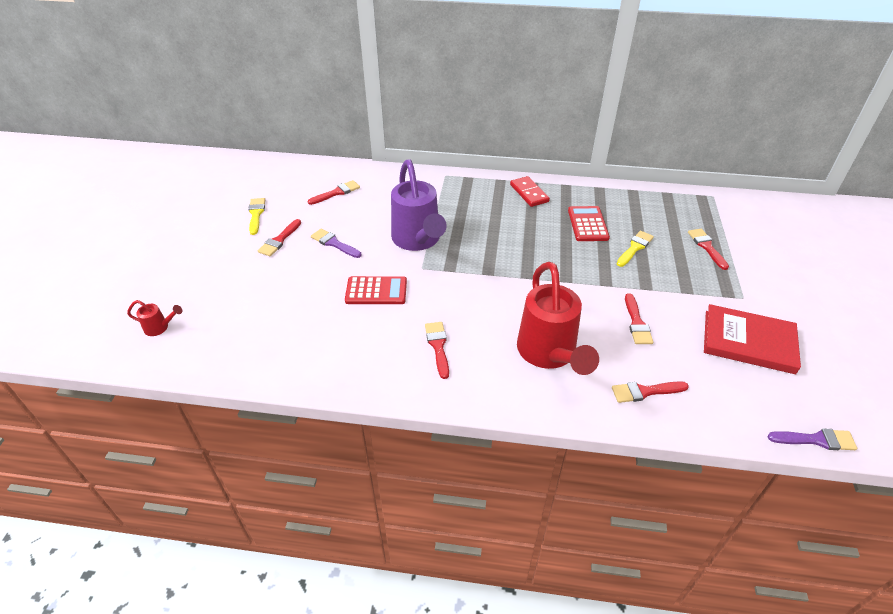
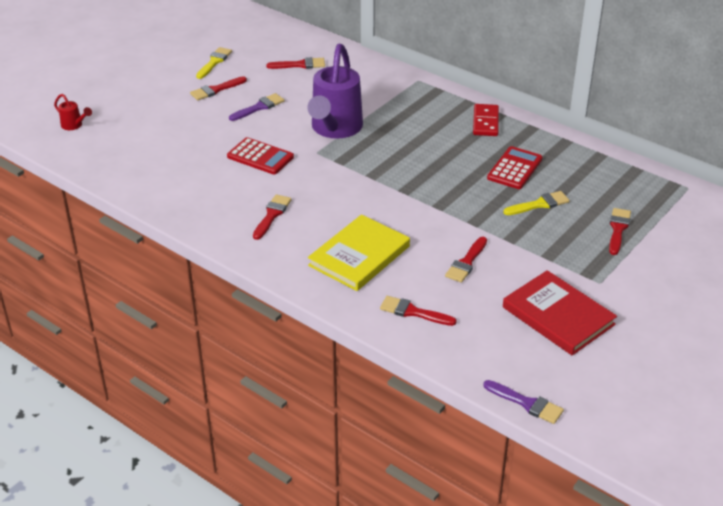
camera: 30 degrees right, 5 degrees down
(334, 243) = (259, 107): purple brush -> purple brush turned 75 degrees clockwise
(549, 355) = (359, 256): red watering can -> yellow book

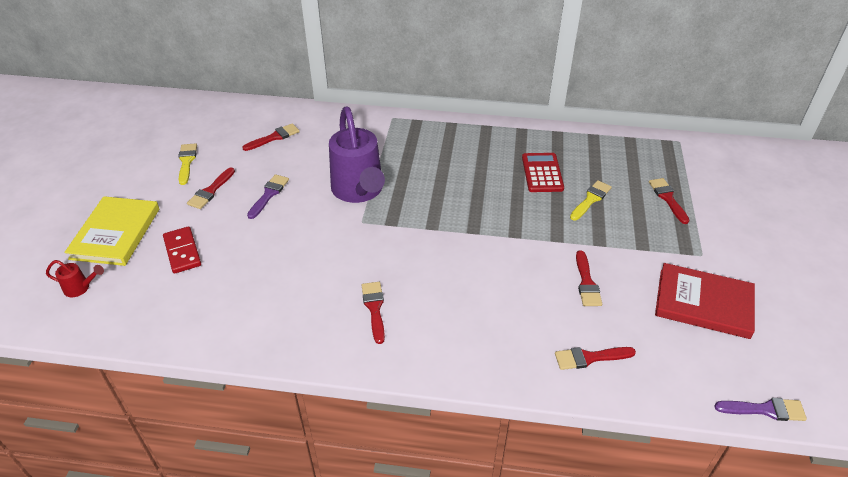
camera: 30 degrees left, 5 degrees up
(260, 157) = (312, 247): red calculator -> none
(359, 256) = (491, 318): yellow book -> yellow book (115, 233)
(485, 122) = (481, 138): red domino -> red domino (182, 251)

